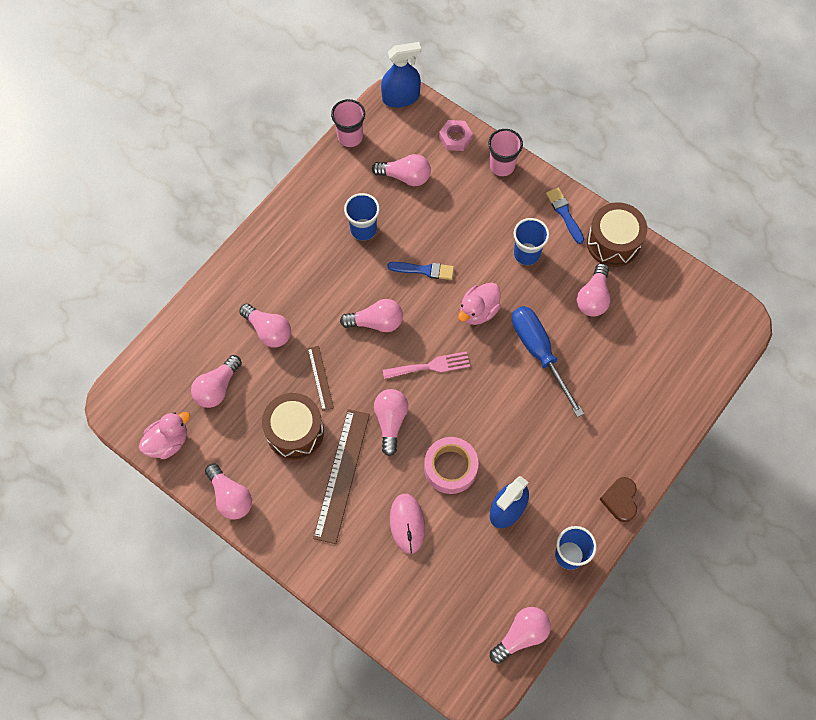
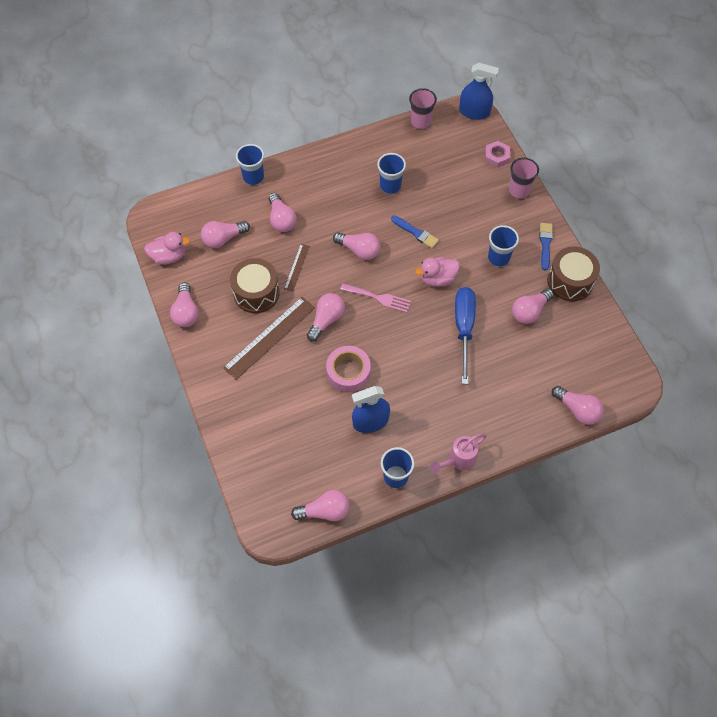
camera: 30 degrees right, 5 degrees down
(204, 296) = (253, 177): none -> blue cup
(405, 176) = (443, 165): pink light bulb -> pink light bulb (577, 410)
(407, 523) = (293, 393): pink mouse -> none
(620, 500) = (458, 460): brown heart -> pink watering can

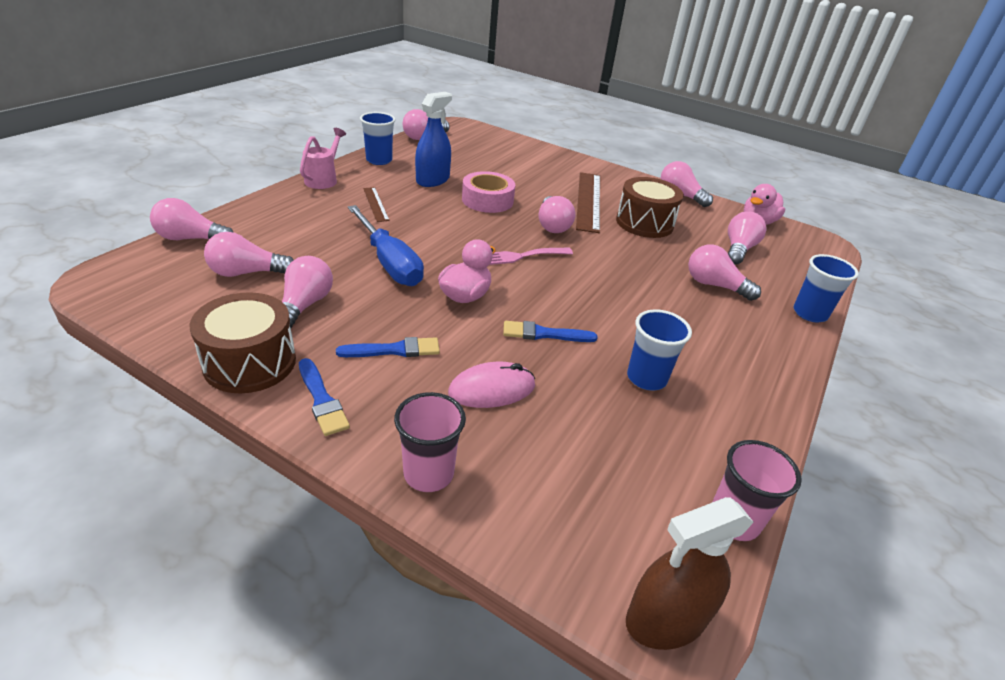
camera: 140 degrees right, 25 degrees down
(296, 267) = (637, 252): brown ruler -> brown ruler (375, 204)
(359, 250) = (592, 289): pink light bulb -> pink light bulb (247, 273)
(467, 214) = (492, 389): none -> pink mouse
(474, 112) = (666, 619): blue spray bottle -> brown spray bottle
(497, 156) = (525, 527): pink nut -> none
(498, 258) = (394, 350): blue cup -> blue brush

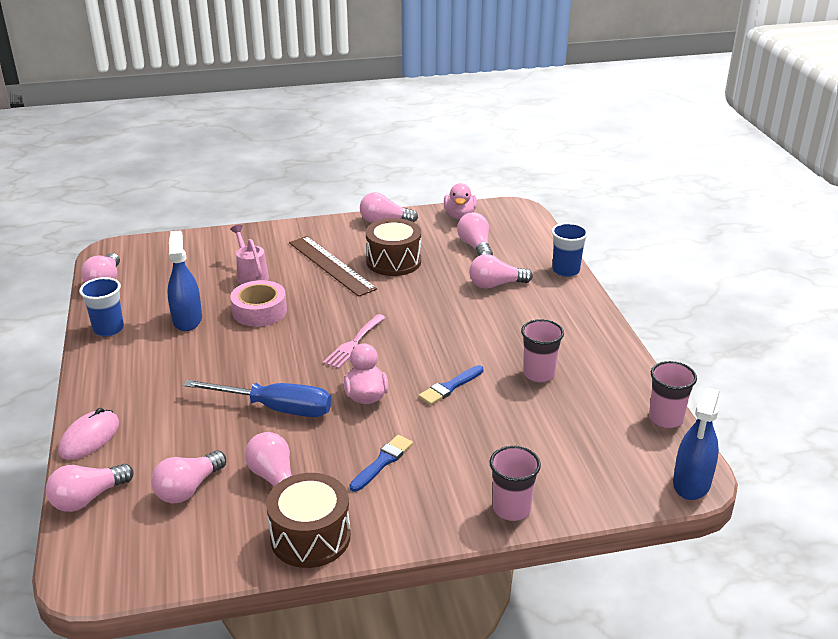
camera: 40 degrees left, 5 degrees down
(322, 400) = (393, 521): blue brush -> none
(323, 179) = (95, 377): pink watering can -> pink watering can (251, 275)
(375, 204) = (180, 370): brown ruler -> none
(492, 389) = (473, 441): pink mouse -> pink mouse (89, 438)
(552, 225) = (338, 303): pink light bulb -> none
(646, 378) = (539, 374): blue cup -> pink cup
(666, 619) = (691, 483): brown spray bottle -> blue spray bottle

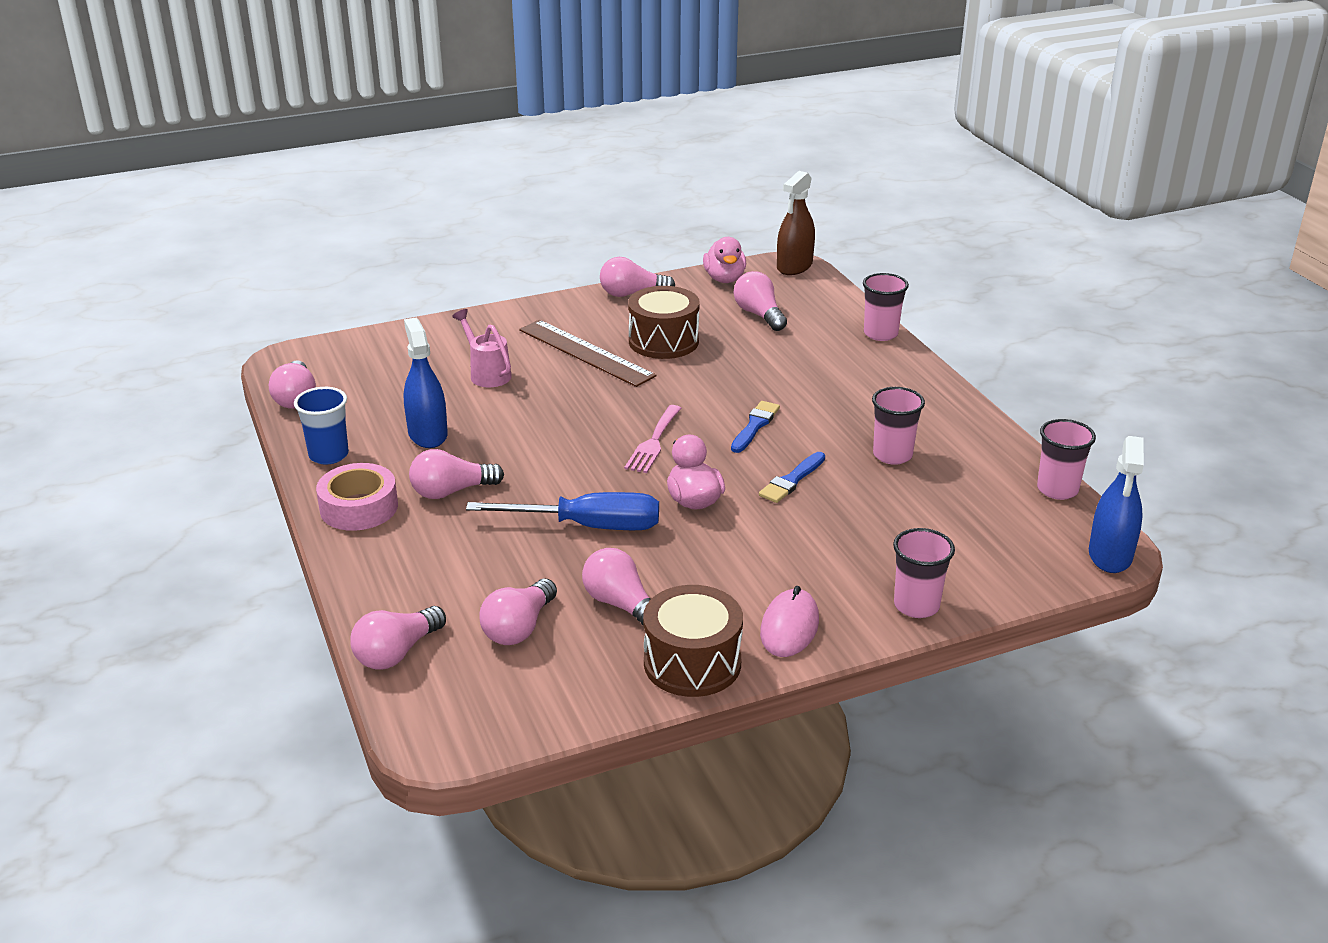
camera: 10 degrees left, 0 degrees up
(89, 438) = (365, 584): pink mouse -> pink mouse (789, 627)
(259, 311) = (517, 415): pink tape -> pink tape (359, 507)
(382, 462) = (744, 572): blue brush -> blue brush (755, 426)
(496, 285) = (801, 358): pink light bulb -> pink light bulb (451, 491)
(517, 210) = (794, 266): none -> brown spray bottle
(566, 270) = (880, 334): blue cup -> pink cup

